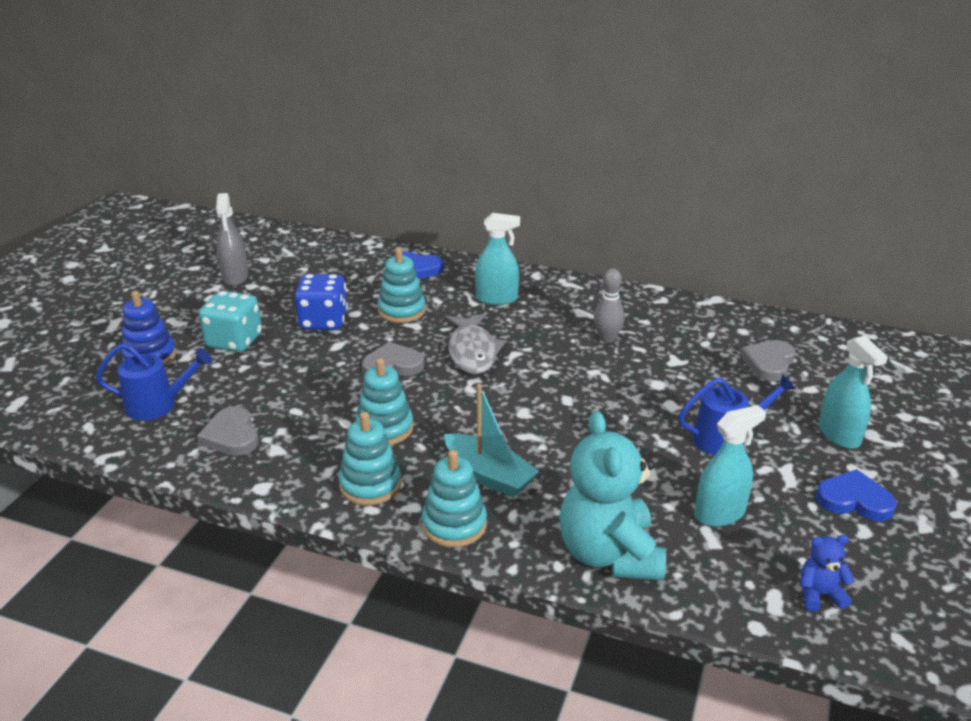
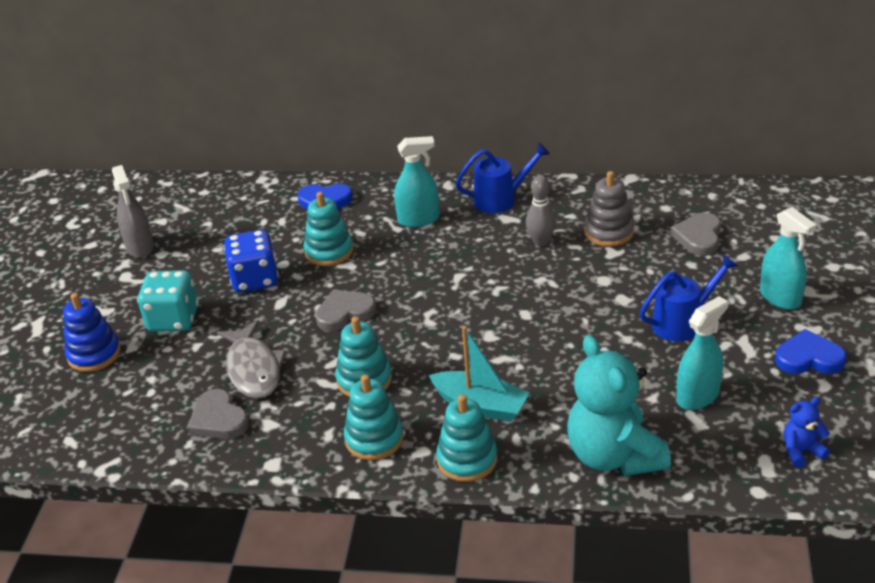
camera: 10 degrees left, 5 degrees up
(159, 405) = (130, 403): blue watering can -> blue watering can (501, 199)
(472, 352) = (417, 282): grey fish -> grey fish (253, 369)
(678, 342) = (609, 232): none -> grey stacking toy

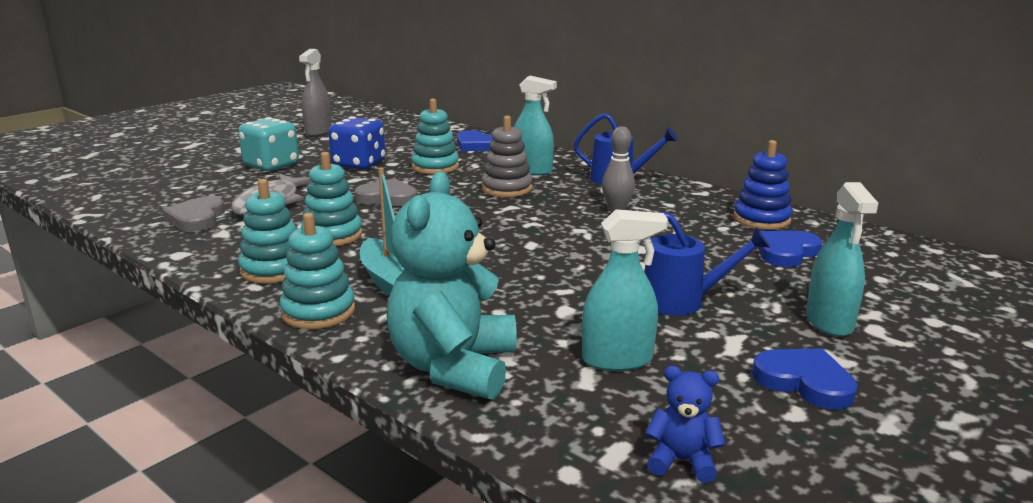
camera: 30 degrees right, 15 degrees down
(94, 354) = (195, 165): blue stacking toy -> blue stacking toy (761, 219)
(609, 232) = (692, 223): grey stacking toy -> grey stacking toy (506, 189)
(698, 237) = (786, 252): grey heart -> blue heart

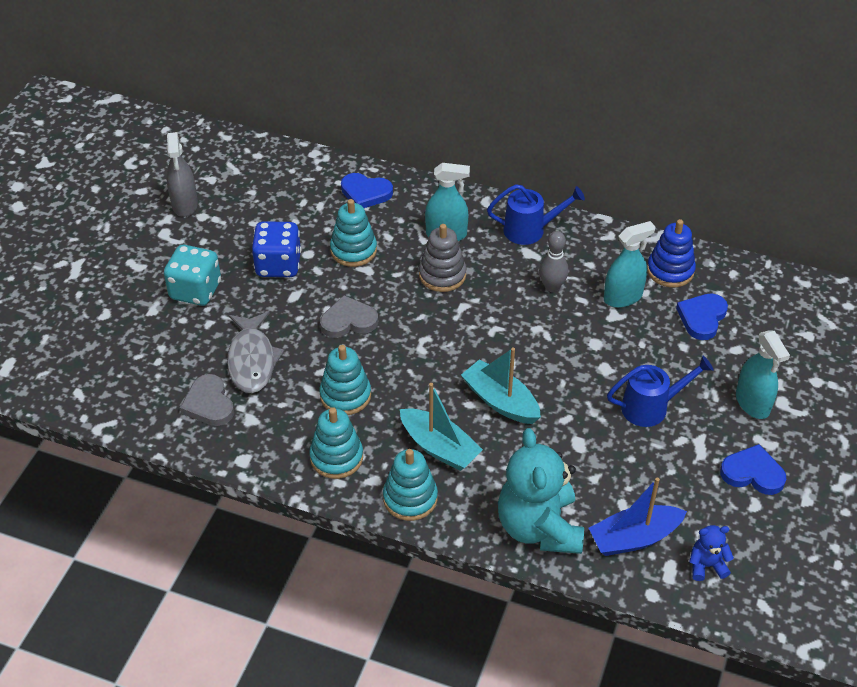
camera: 20 degrees left, 25 degrees up
(495, 266) = (500, 401): none -> turquoise boat
(581, 406) = (634, 538): none -> blue boat
(617, 359) = (635, 487): turquoise spray bottle -> turquoise spray bottle (623, 297)

